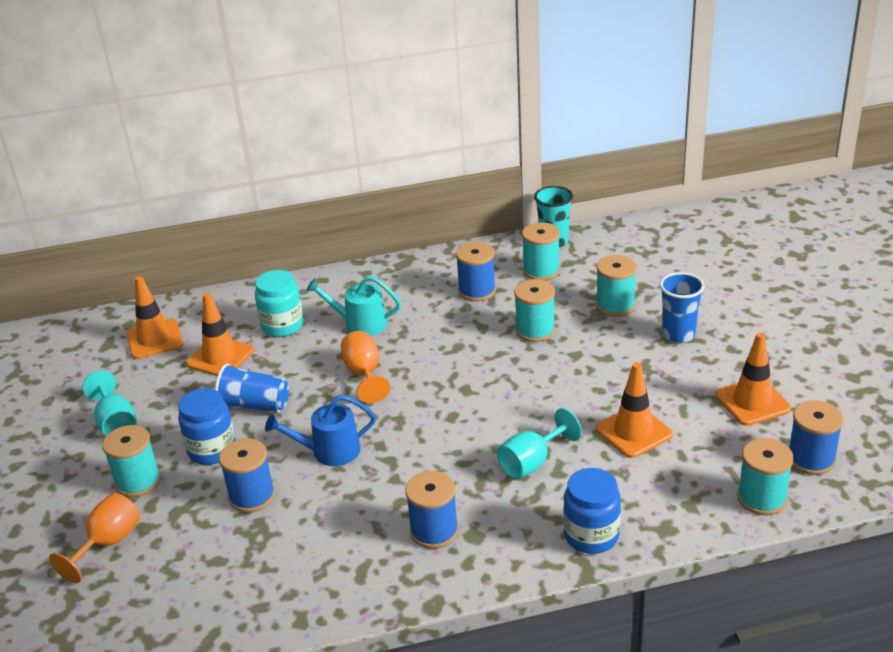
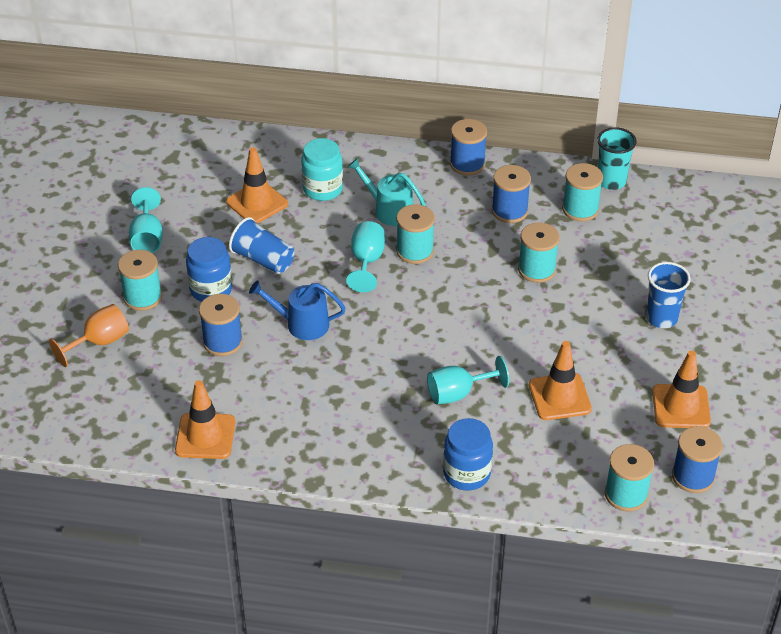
camera: 20 degrees right, 10 degrees up
(154, 339) = (211, 166): orange traffic cone -> orange traffic cone (205, 436)
(364, 374) = (367, 261): orange goblet -> turquoise goblet
(434, 531) = (347, 423): blue spool -> blue spool (467, 164)
(615, 306) = (624, 269): turquoise spool -> turquoise spool (415, 251)

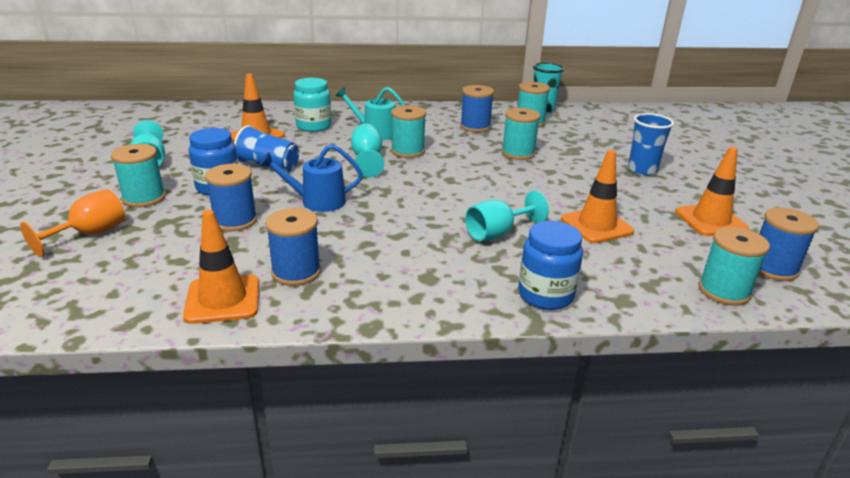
camera: 15 degrees left, 15 degrees down
(467, 164) = (428, 108): blue spool -> blue spool (296, 272)

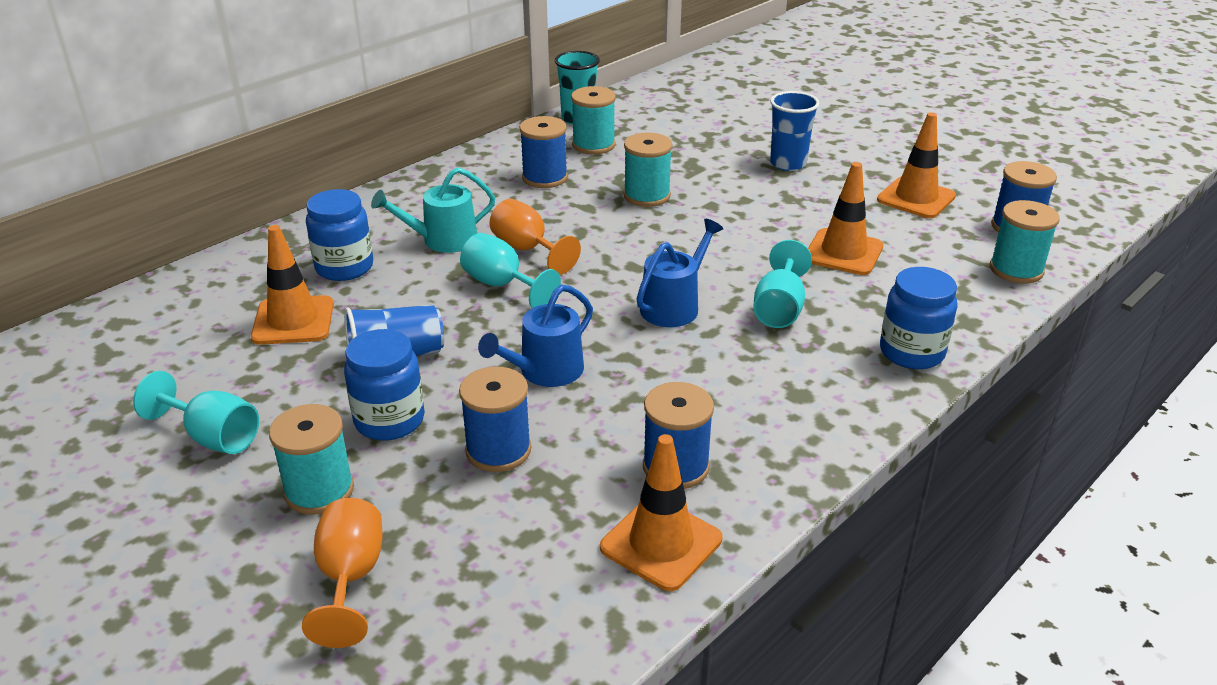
camera: 40 degrees left, 5 degrees up
(313, 126) = (344, 267): turquoise jar -> blue jar
(408, 151) = (527, 250): turquoise spool -> orange goblet
(437, 205) = (674, 306): none -> blue watering can

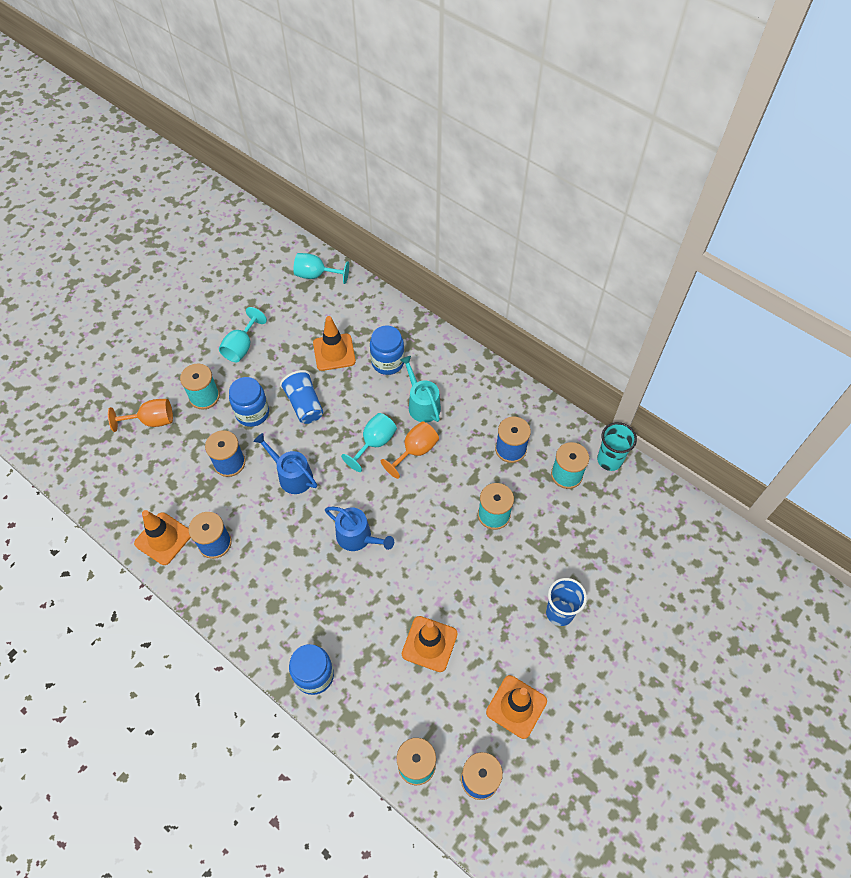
camera: 85 degrees right, 25 degrees up
(779, 309) = (358, 598): turquoise goblet -> turquoise goblet (316, 275)

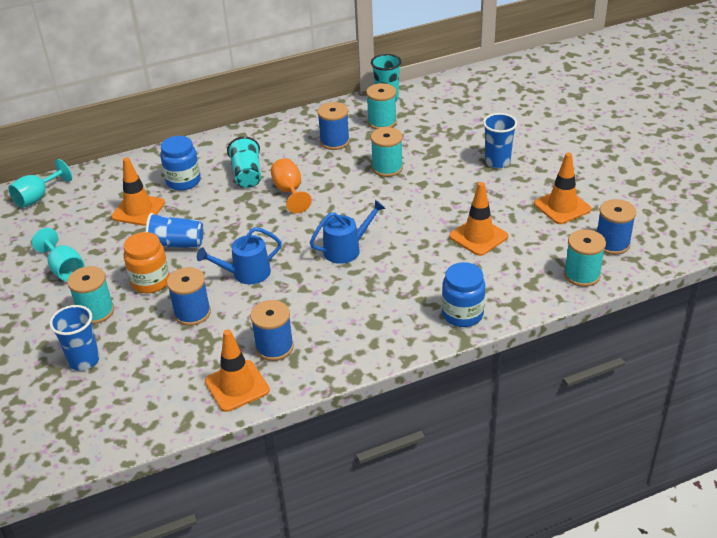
camera: 60 degrees left, 20 degrees down
(151, 421) = (84, 360): orange goblet -> blue cup
(252, 413) = (150, 282): blue jar -> orange jar
(374, 443) = (259, 213): turquoise goblet -> none
(422, 404) = (247, 175): turquoise watering can -> turquoise cup

